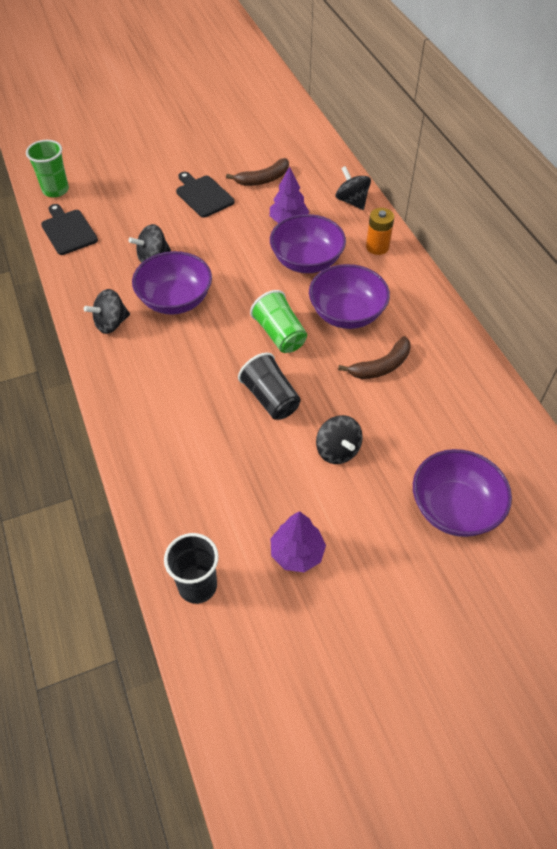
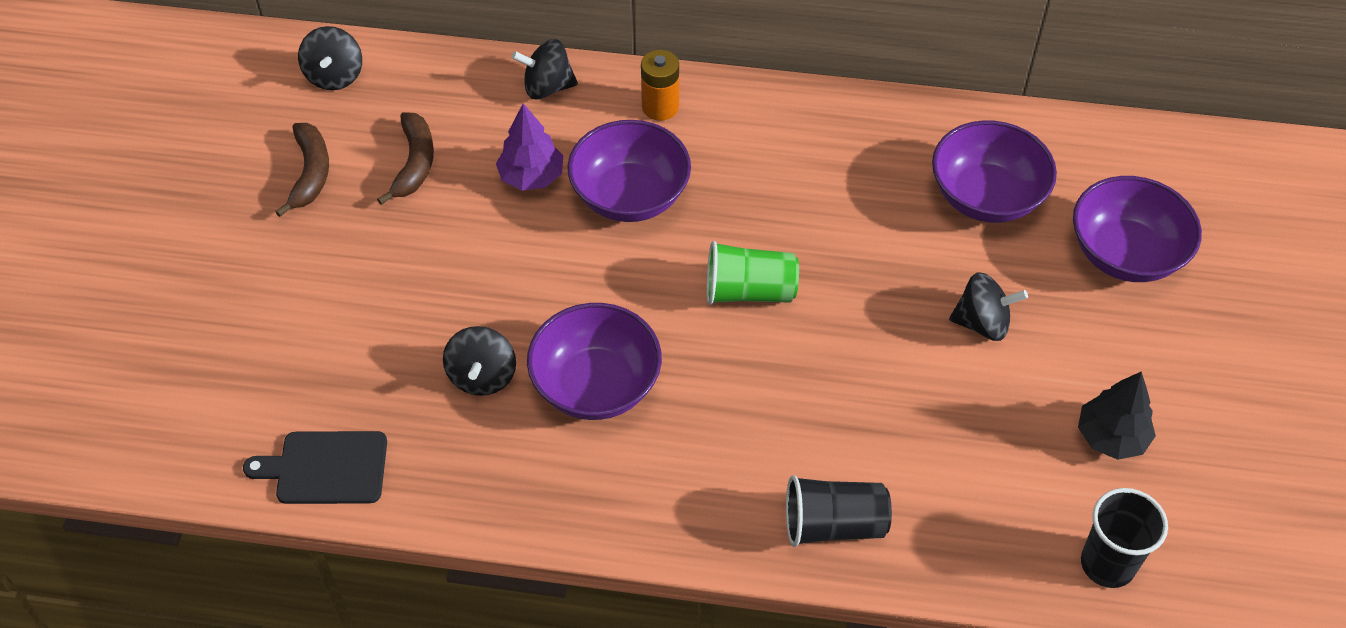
camera: 60 degrees left, 0 degrees up
(55, 190) = (202, 449): green cup -> none
(111, 323) = (588, 487): black spinning top -> black spinning top (335, 76)
(203, 195) = (389, 252): black cutting board -> none
(270, 398) = (856, 354): black cup -> black cup (833, 525)
(297, 553) = (1111, 437): purple tree -> black tree
(346, 314) = (761, 201): purple bowl -> purple bowl (986, 196)
(381, 366) = (875, 211): brown banana -> brown banana (310, 173)

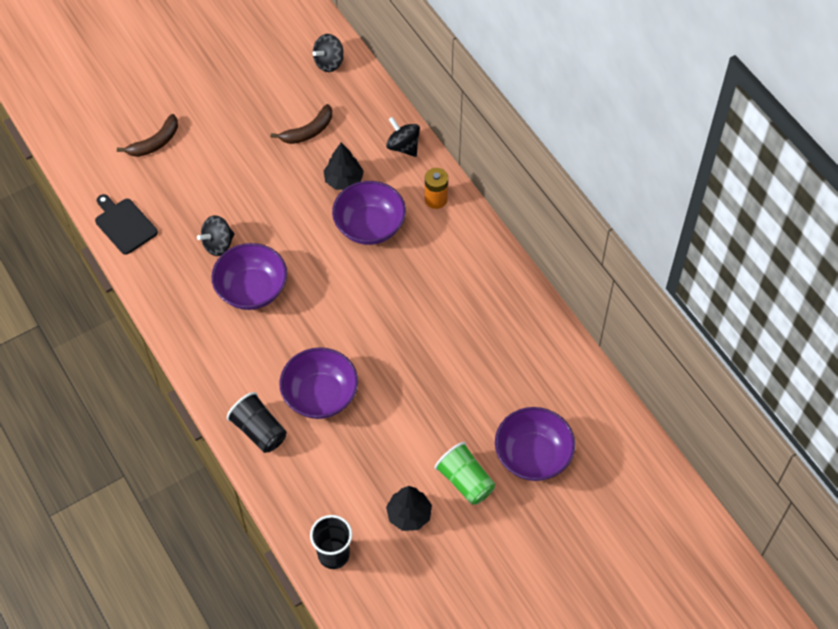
camera: 50 degrees right, 5 degrees up
(310, 173) = (266, 98): brown banana -> brown banana (155, 142)
(531, 177) = (343, 180): purple tree -> black tree
(749, 291) = (358, 312): green cup -> green cup (465, 481)
(982, 323) = (428, 419): black spinning top -> none
(986, 196) = (512, 372): purple bowl -> purple bowl (320, 395)

